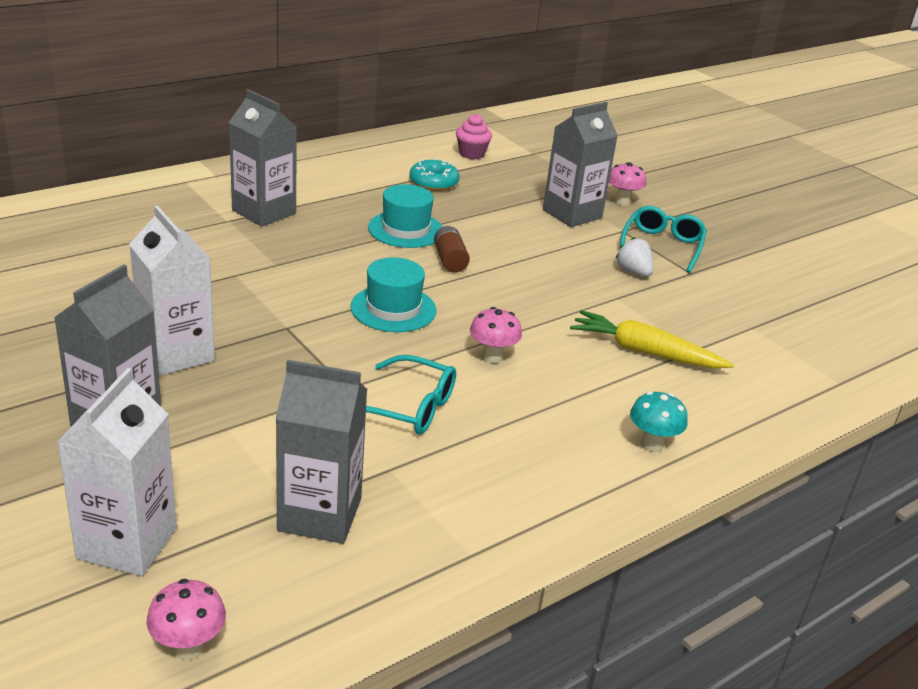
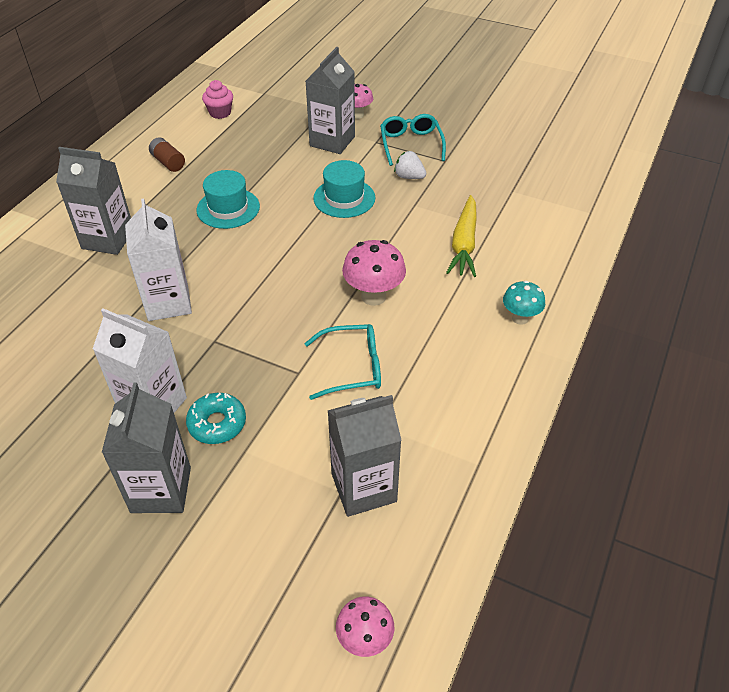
camera: 25 degrees left, 15 degrees up
(127, 543) = (256, 585): white carton -> white carton (168, 302)
(393, 309) = (276, 286): turquoise hat -> turquoise hat (344, 198)
(433, 182) = (213, 153): turquoise donut -> turquoise donut (217, 423)
(450, 260) = (281, 223): brown battery -> brown battery (168, 162)
(492, 357) = (373, 296): pink mushroom -> pink mushroom, size x1.53
(645, 352) = (464, 244): yellow carrot -> yellow carrot turned 75 degrees counterclockwise

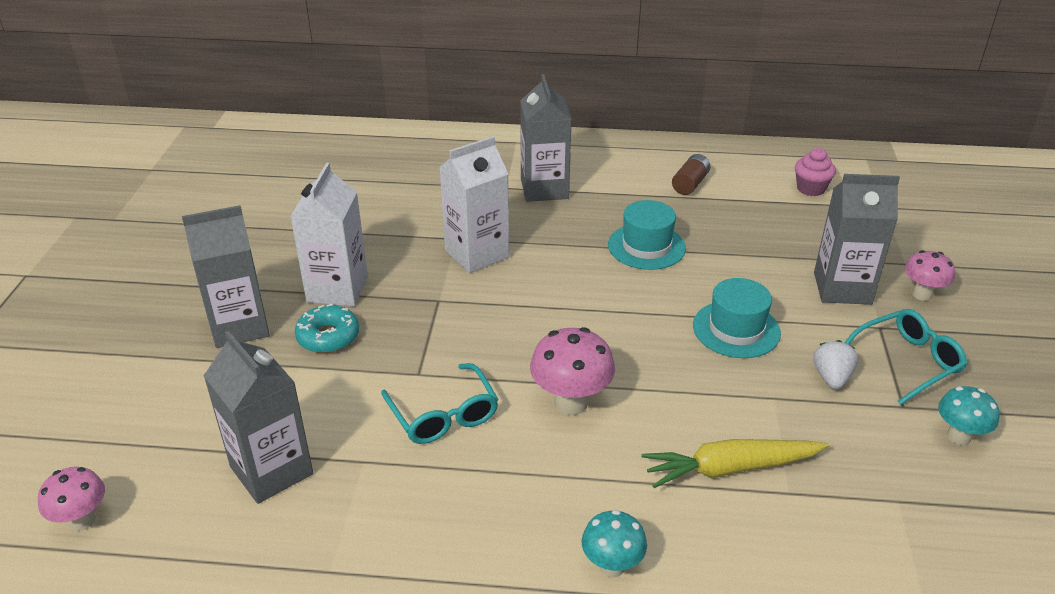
camera: 70 degrees right, 10 degrees down
(476, 151) = (958, 436): none -> turquoise mushroom

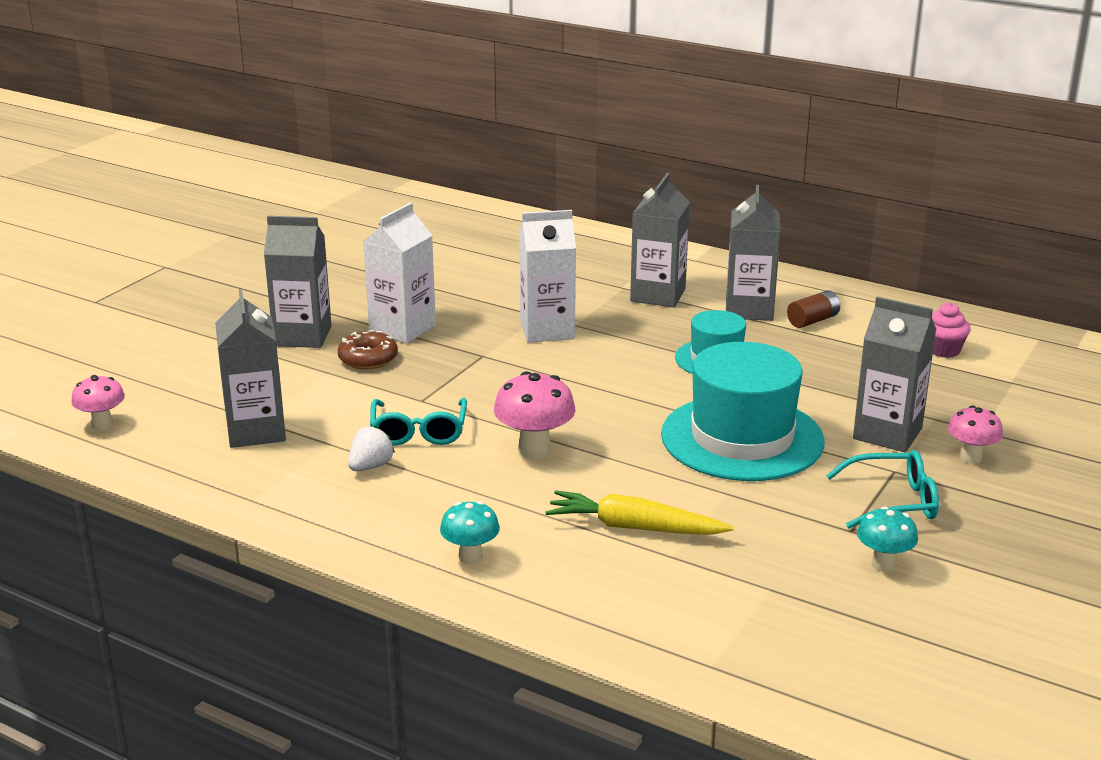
camera: 25 degrees right, 10 degrees down
(328, 336) = (368, 359): turquoise donut -> brown donut
(631, 185) = (749, 309): none -> grey carton
(736, 329) = (742, 438): turquoise hat -> turquoise hat, size x1.78
(831, 378) = (800, 493): white strawberry -> white strawberry (370, 466)

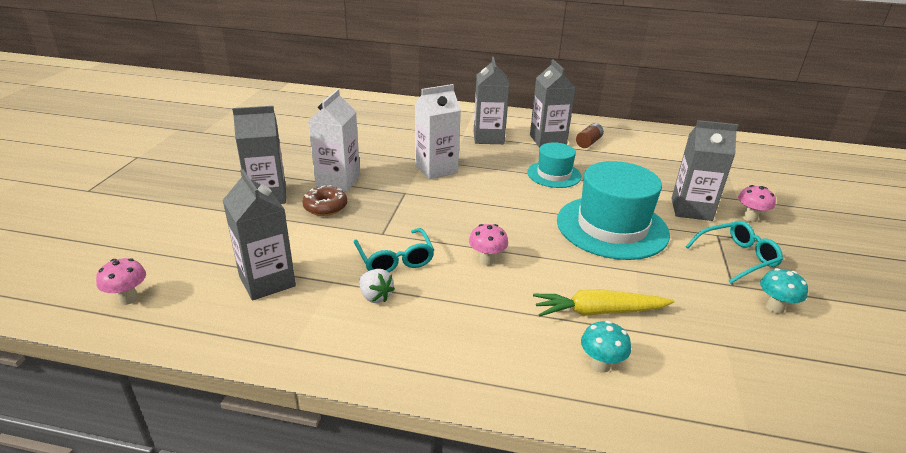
camera: 20 degrees left, 5 degrees up
(370, 466) = (375, 296): white strawberry -> white strawberry turned 120 degrees clockwise
(470, 557) = (501, 366): turquoise mushroom -> turquoise mushroom (600, 365)
(534, 450) = (487, 260): pink mushroom -> pink mushroom, size x0.65
(943, 350) = (672, 151): pink cupcake -> none

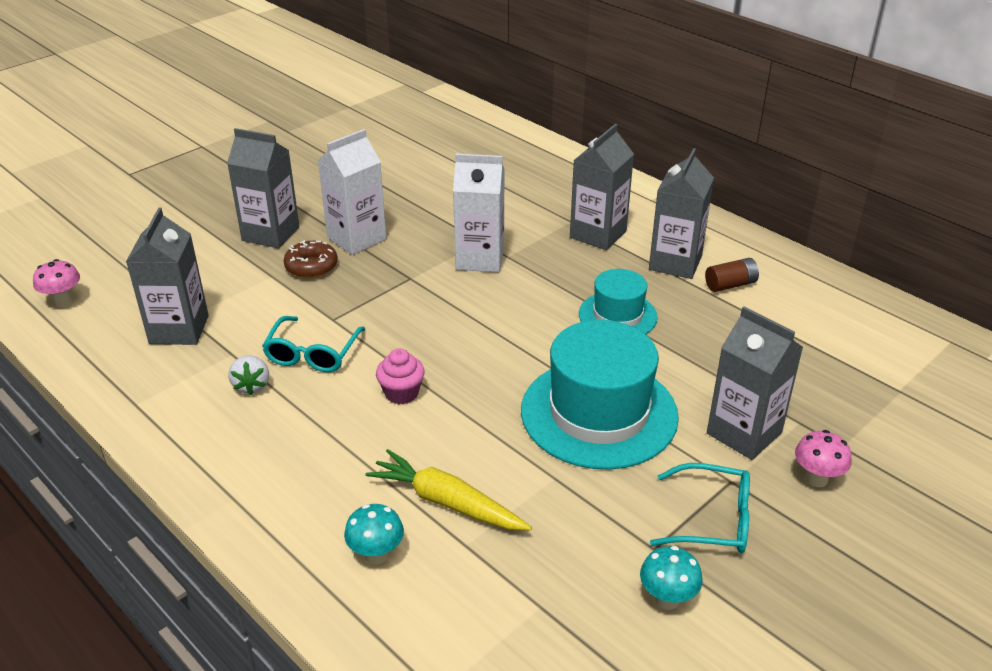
camera: 35 degrees right, 5 degrees up
(487, 260) = (401, 393): pink mushroom -> pink cupcake

